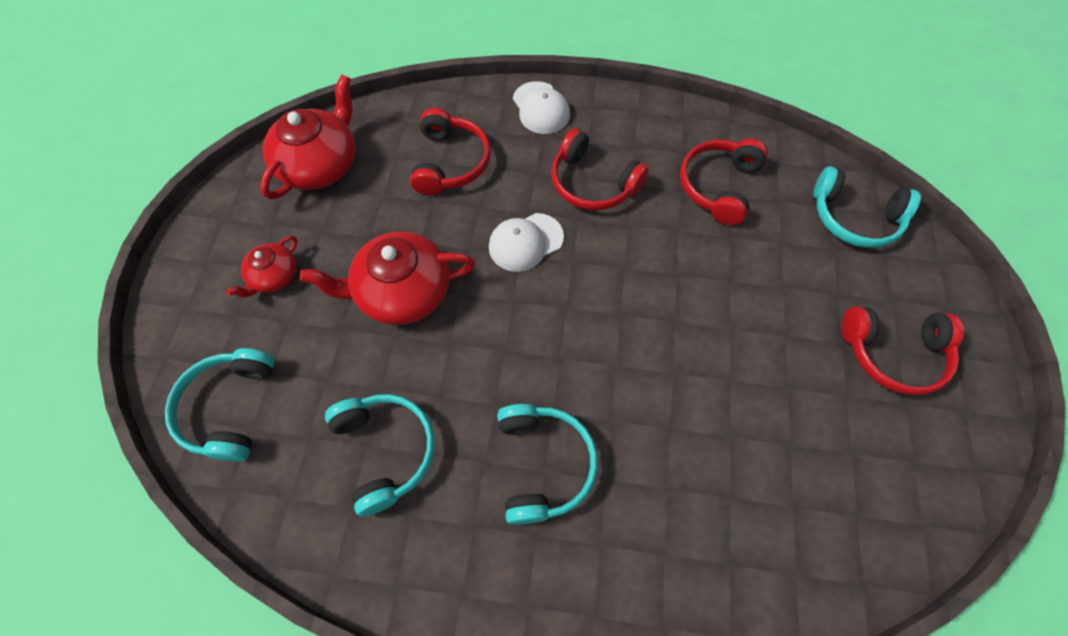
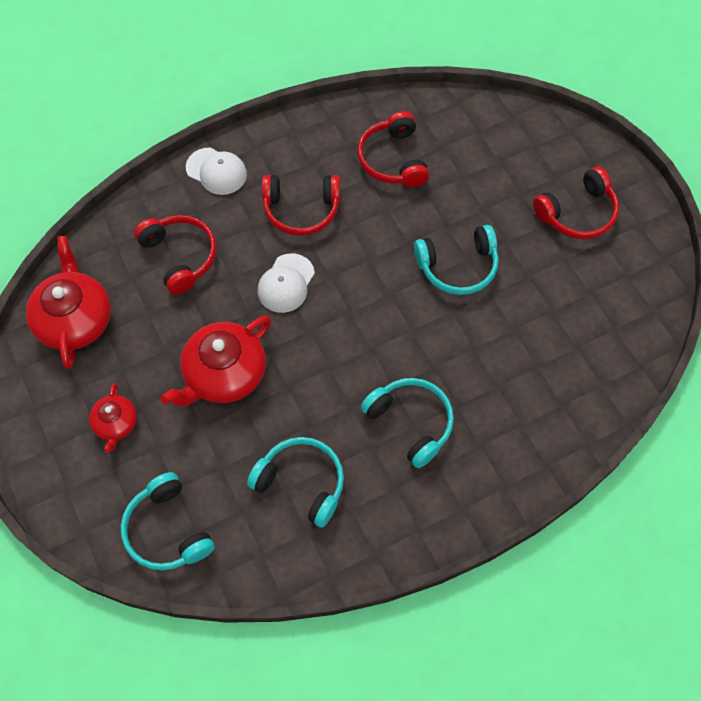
camera: 35 degrees left, 0 degrees up
(854, 218) = (499, 130): turquoise headphones -> turquoise headphones (458, 267)

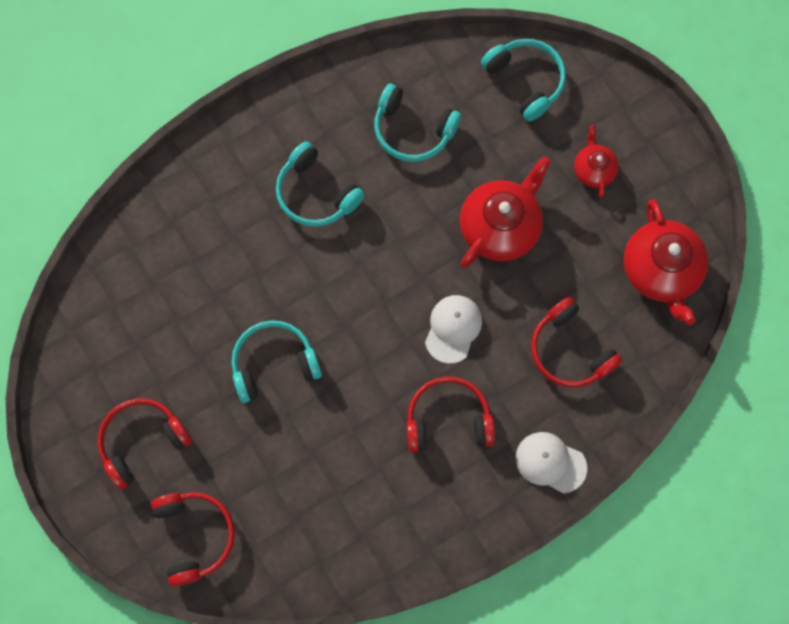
camera: 175 degrees right, 10 degrees up
(393, 159) = (351, 496): red headphones -> red headphones (195, 536)

